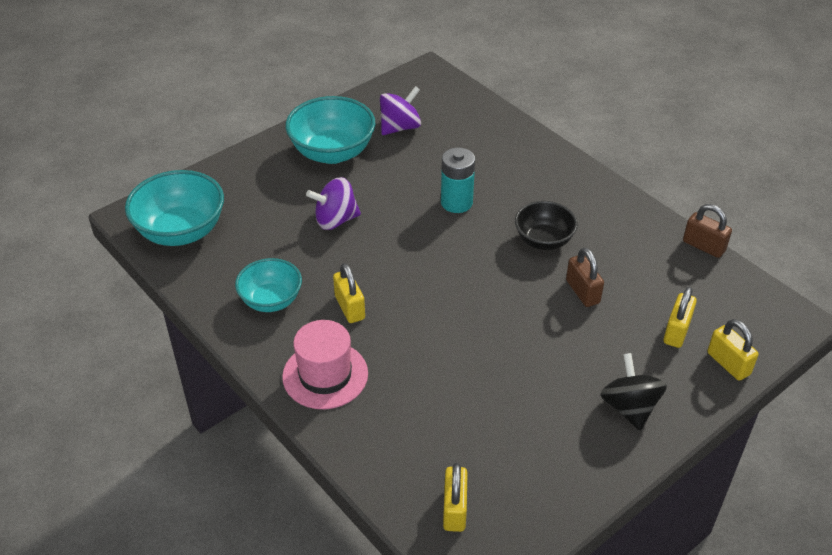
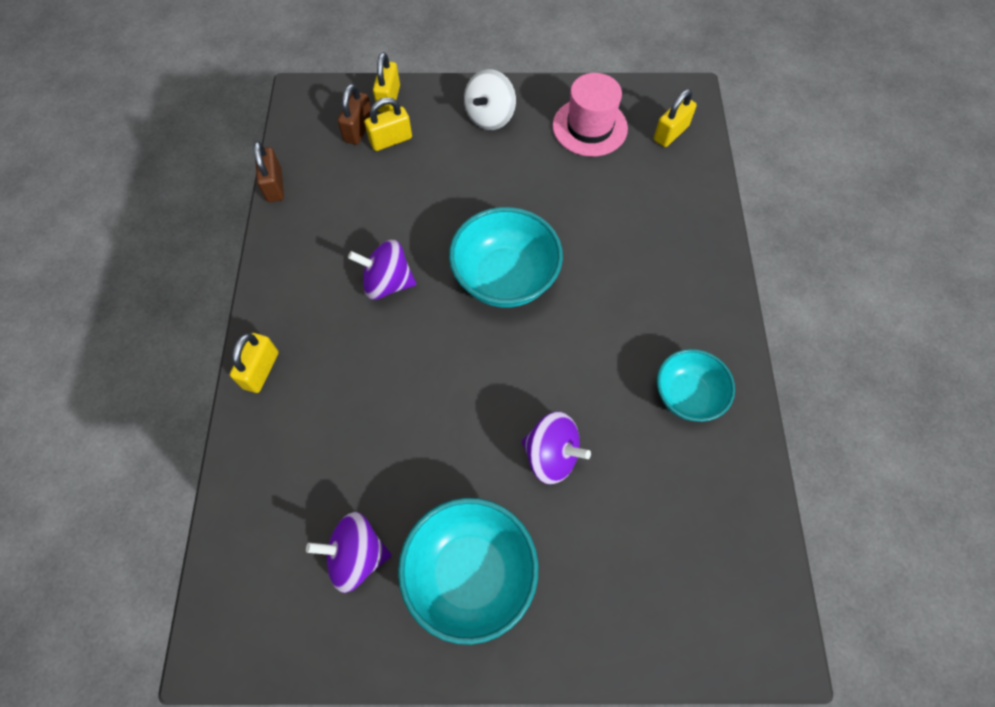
camera: 140 degrees left, 20 degrees up
(181, 231) = (730, 569): turquoise bowl -> turquoise bowl (505, 278)
(325, 375) = (689, 285): pink hat -> pink hat (589, 127)
(349, 307) = (620, 336): yellow padlock -> yellow padlock (261, 370)
(456, 202) = (414, 386): turquoise battery -> none
(543, 240) = (387, 283): black bowl -> purple spinning top
(582, 292) = (416, 215): brown padlock -> brown padlock (358, 129)
(629, 407) = (490, 117): black spinning top -> white spinning top

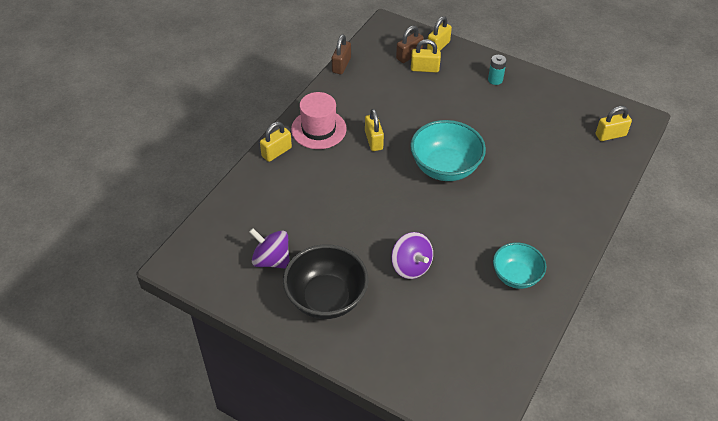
camera: 30 degrees right, 15 degrees down
(387, 283) = (373, 140): purple spinning top -> yellow padlock
(470, 573) = (326, 298): turquoise bowl -> black bowl
(490, 117) = (495, 80): white spinning top -> turquoise battery
(589, 127) = (557, 110): pink hat -> pink hat (318, 129)

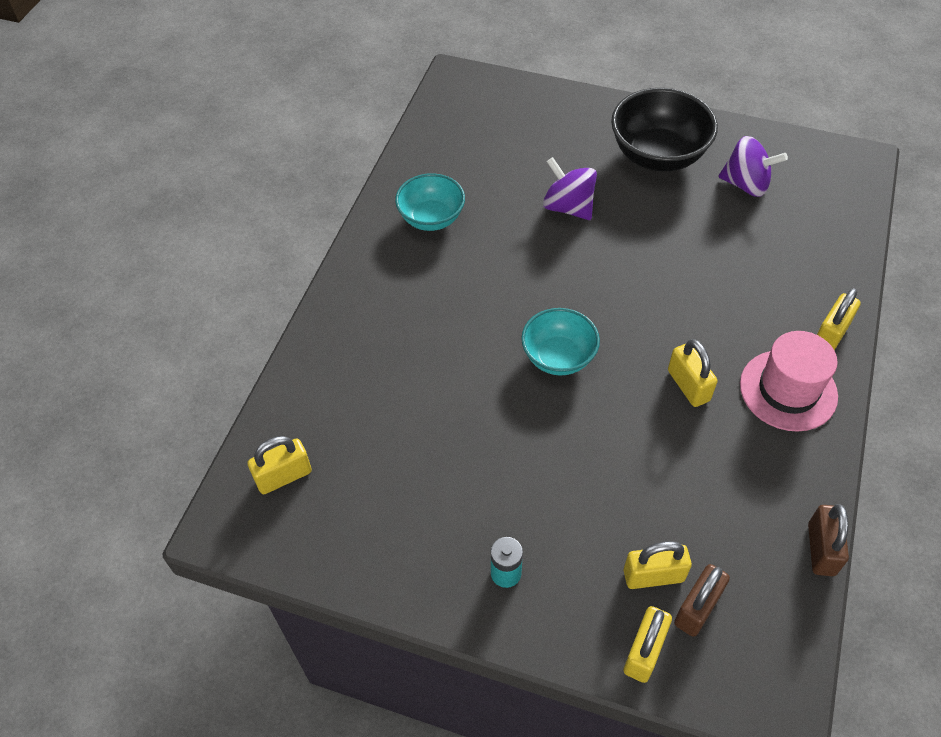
camera: 170 degrees right, 5 degrees up
(445, 167) = (558, 357): turquoise bowl -> turquoise bowl, size x0.64

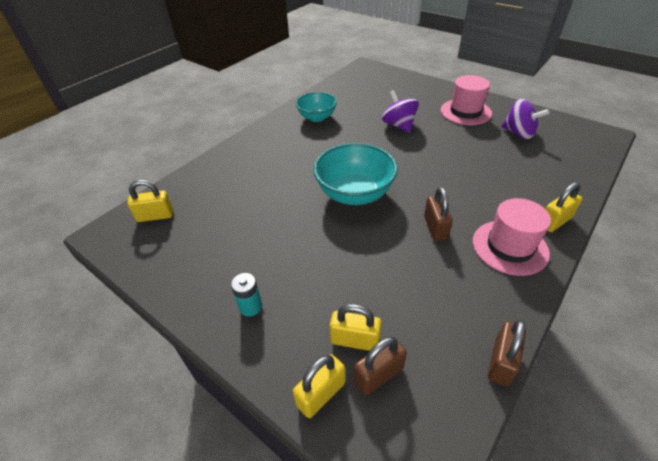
camera: 20 degrees right, 10 degrees down
(558, 357) = (354, 194): turquoise bowl -> turquoise bowl, size x1.56
(658, 155) = (465, 112): black bowl -> pink hat
(688, 385) = (435, 228): yellow padlock -> brown padlock

